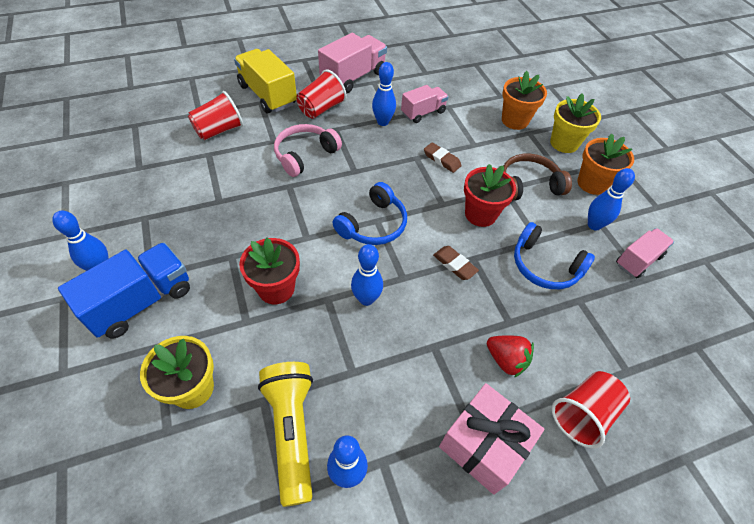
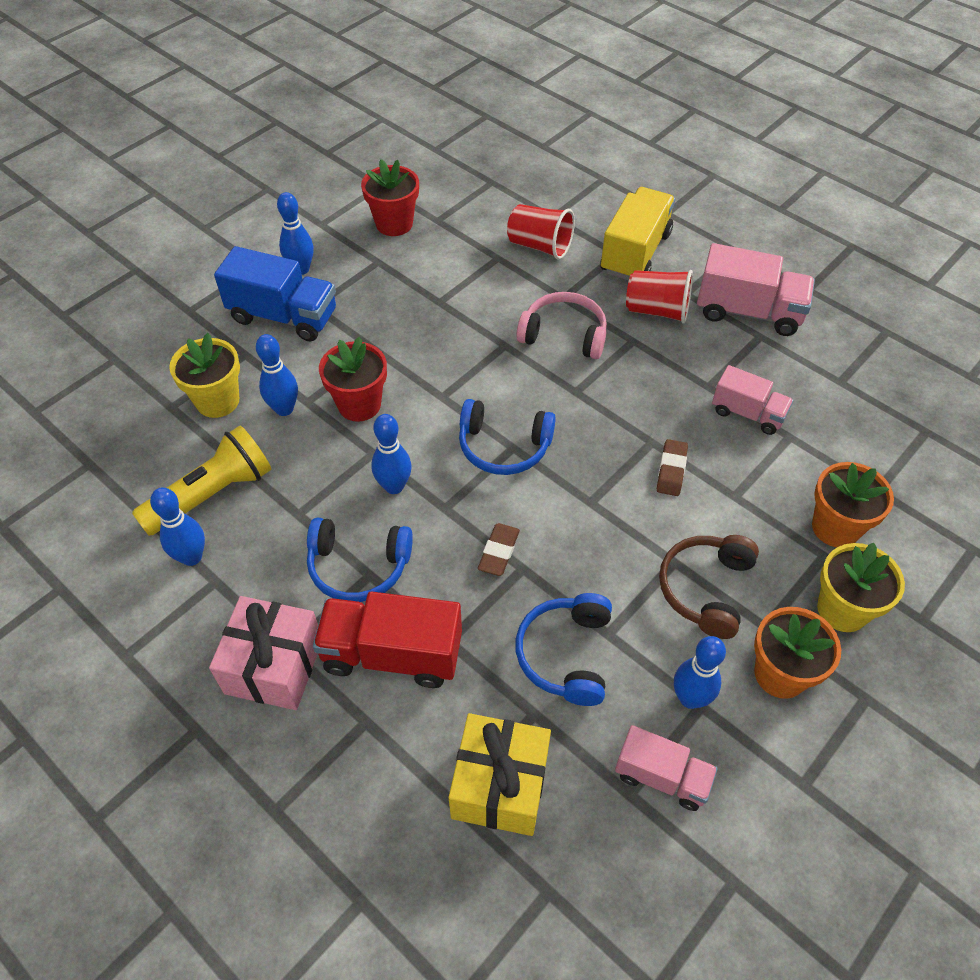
camera: 65 degrees right, 0 degrees up
(383, 122) = (688, 380): blue bowling pin -> blue bowling pin (284, 409)
(423, 350) = (358, 567): none -> blue headphones
(480, 214) = (604, 550): red flower pot -> red flower pot (394, 224)
(506, 360) = (392, 654): red strawberry -> red truck
(528, 185) = (706, 589): brown headphones -> brown headphones turned 120 degrees counterclockwise
(583, 414) = (362, 761): red cup -> none
(623, 340) = (500, 785): none -> yellow gift

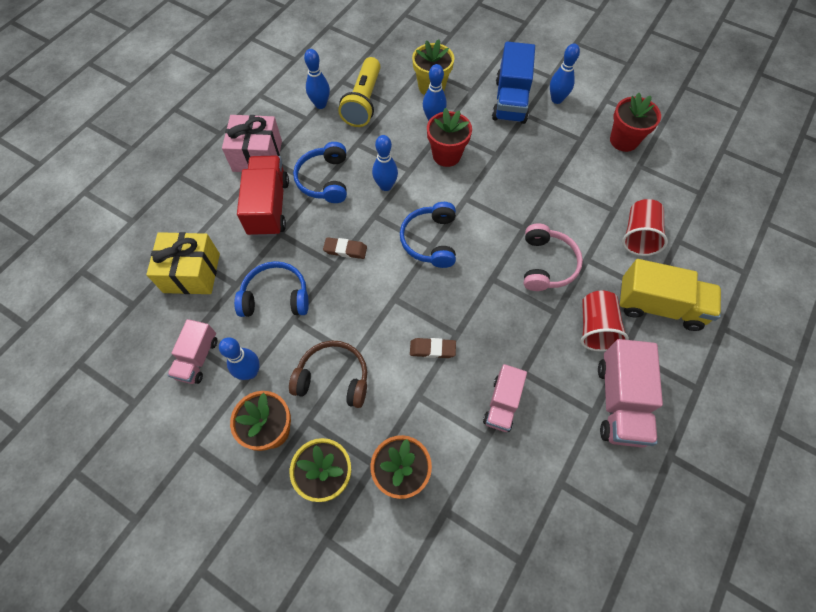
camera: 80 degrees right, 10 degrees up
(212, 494) = (363, 102): yellow flashlight -> yellow flashlight turned 60 degrees clockwise

